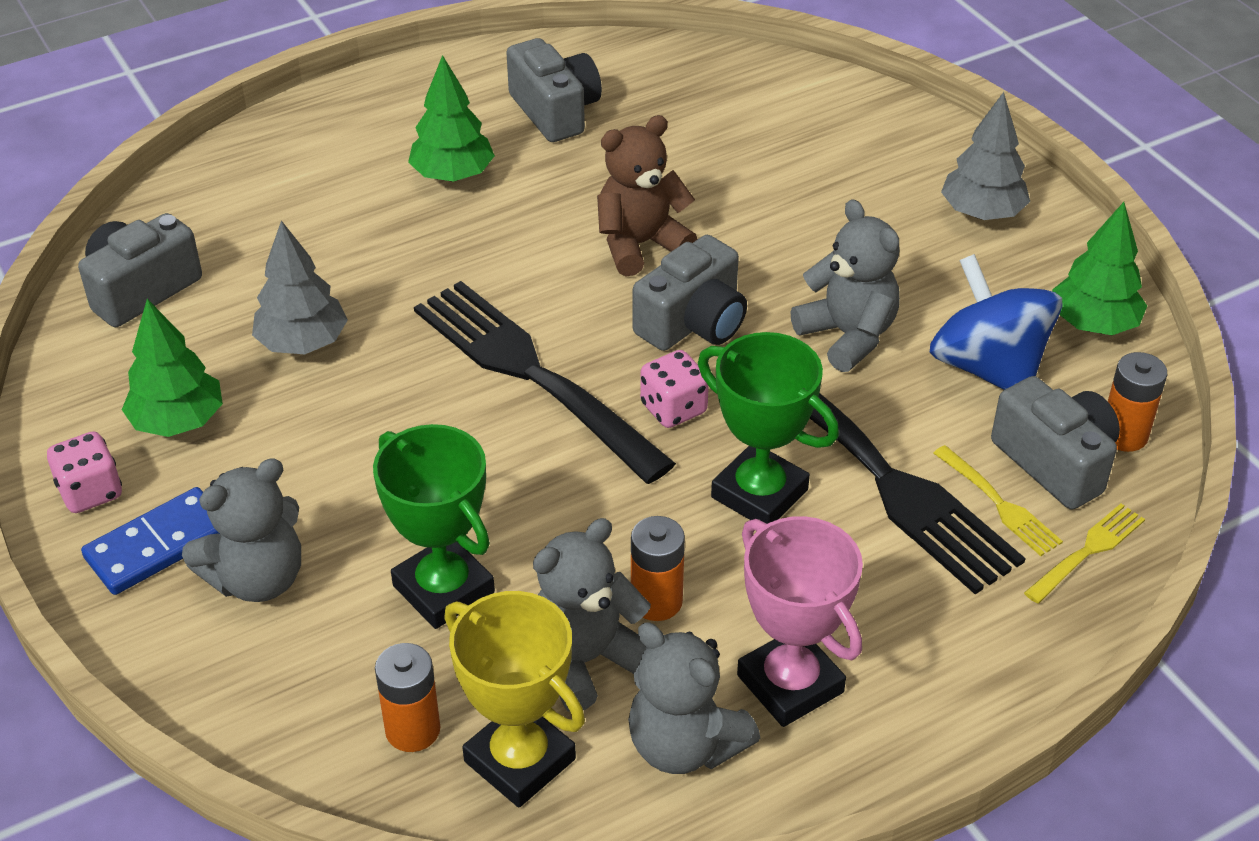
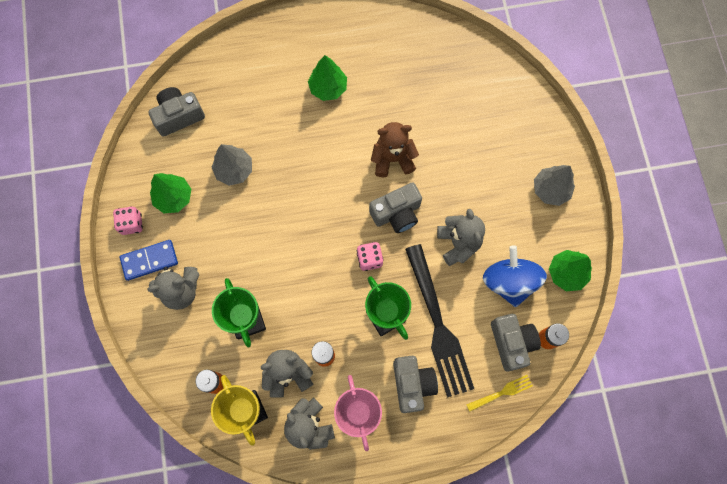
camera: 20 degrees right, 30 degrees up
(535, 376) = (321, 221): black fork -> none
(555, 111) = (387, 60): grey camera -> grey camera (412, 384)
(998, 503) = (478, 356): yellow fork -> none

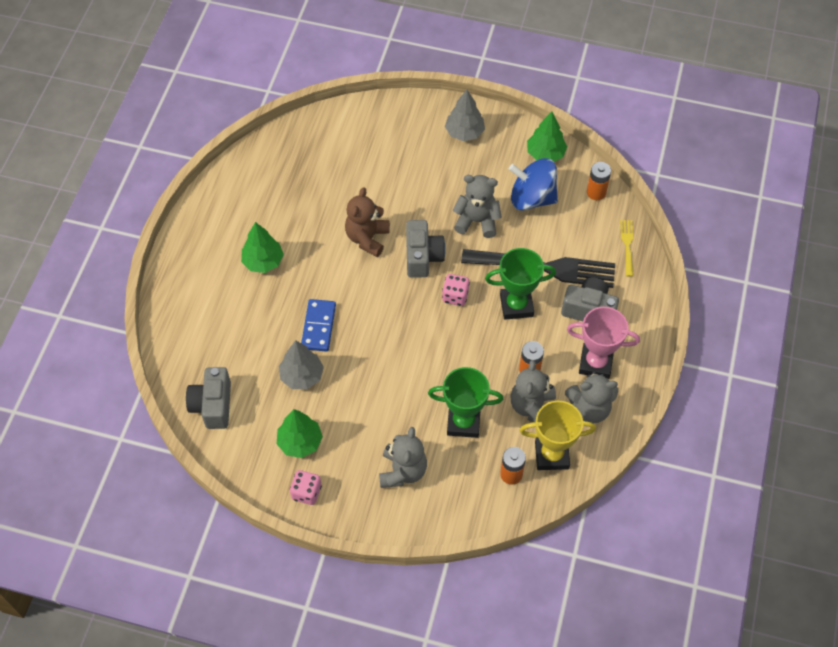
camera: 65 degrees left, 15 degrees down
(149, 261) = (355, 489): blue domino -> blue domino (318, 326)
(511, 343) = (587, 219): grey camera -> none

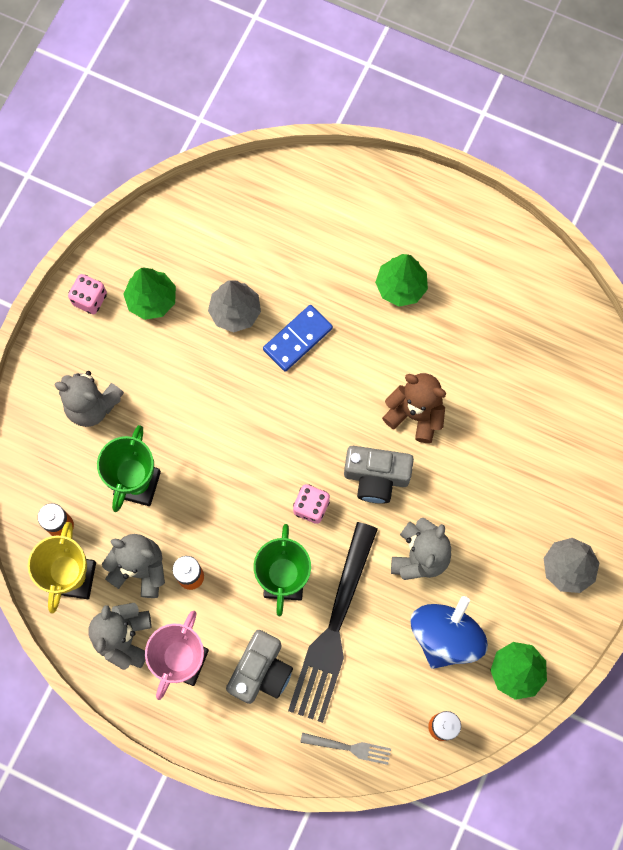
camera: 100 degrees right, 15 degrees up
(213, 405) = (217, 213): grey camera -> none
(318, 326) = (298, 339): blue domino -> blue domino turned 60 degrees counterclockwise
(627, 246) = (349, 748): yellow fork -> grey fork

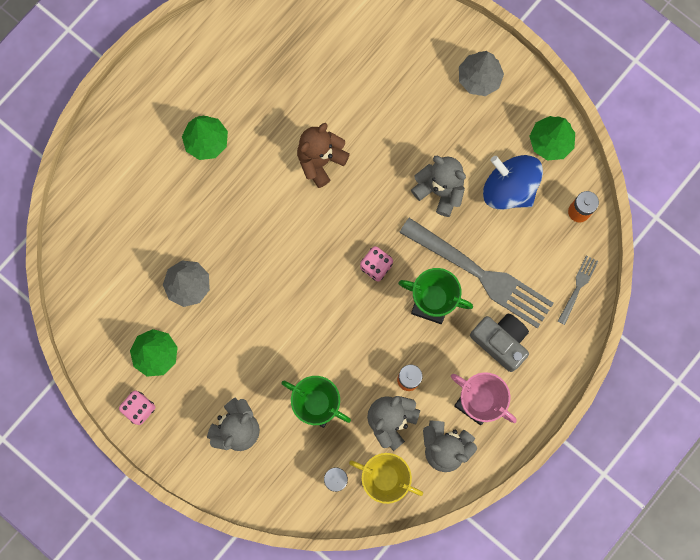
camera: 75 degrees left, 5 degrees up
(298, 339) = (228, 239): blue domino -> none
(333, 627) = (479, 274): black fork -> grey fork
(376, 477) = (365, 207): grey camera -> none

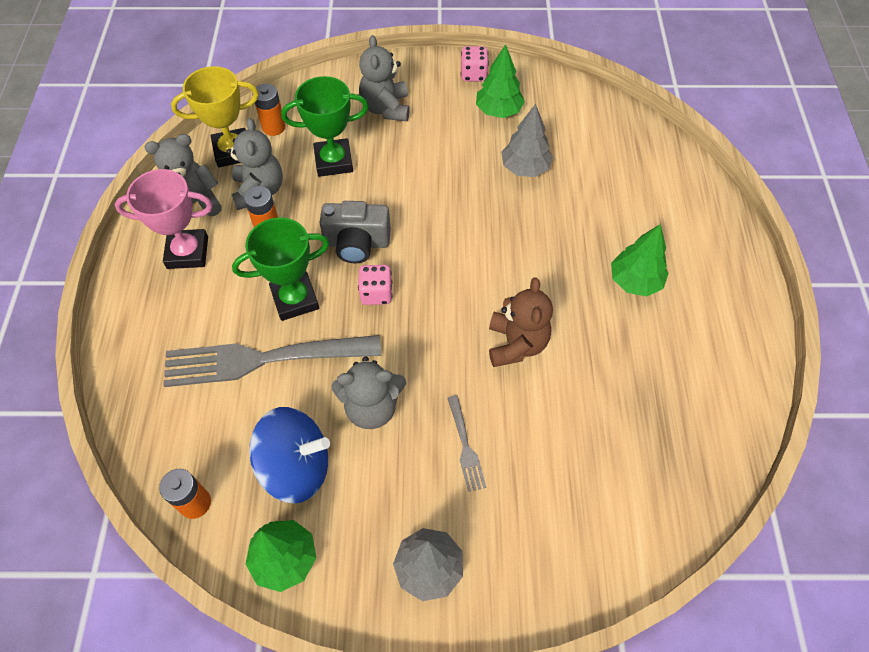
camera: 140 degrees right, 20 degrees down
(500, 341) = (198, 315): grey camera -> grey camera (357, 243)
(577, 288) = (145, 421): grey fork -> grey fork (465, 445)

